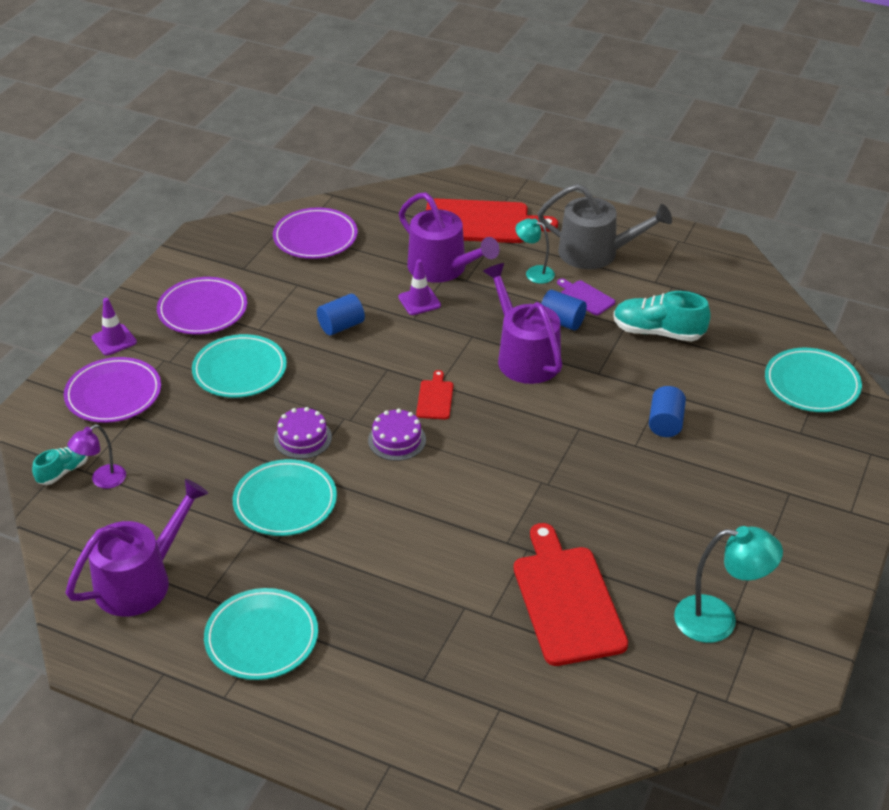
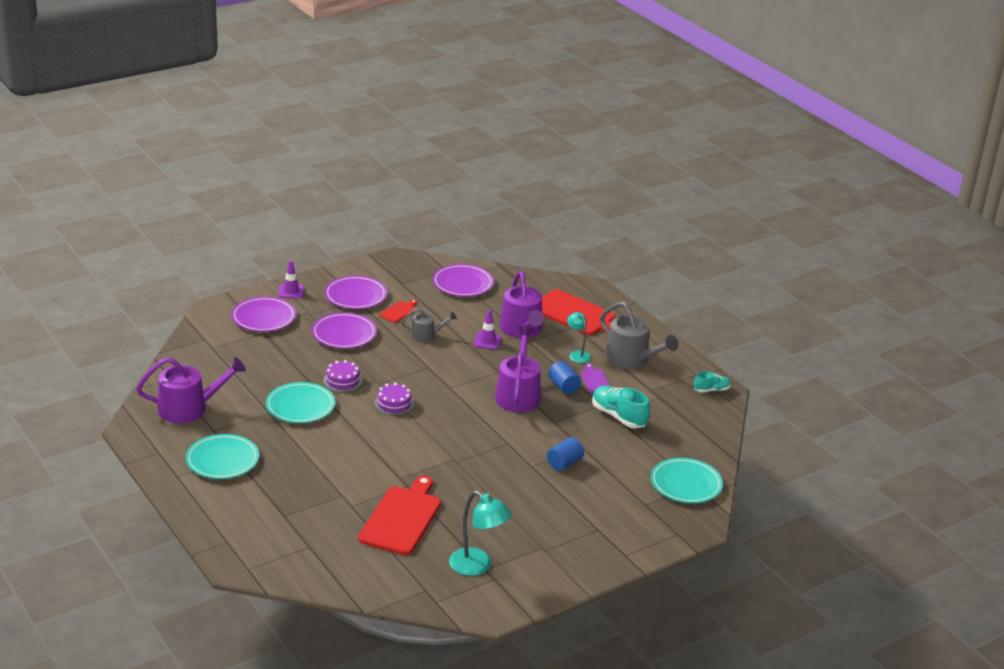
camera: 30 degrees right, 10 degrees down
(63, 471) = (201, 343): turquoise shoe -> turquoise shoe (711, 390)
(102, 480) = (216, 355): purple lamp -> none
(240, 370) = (344, 334): turquoise plate -> purple plate
(341, 326) = (426, 335): blue cylinder -> grey watering can
(435, 398) = (440, 393): red cutting board -> red cutting board (399, 311)

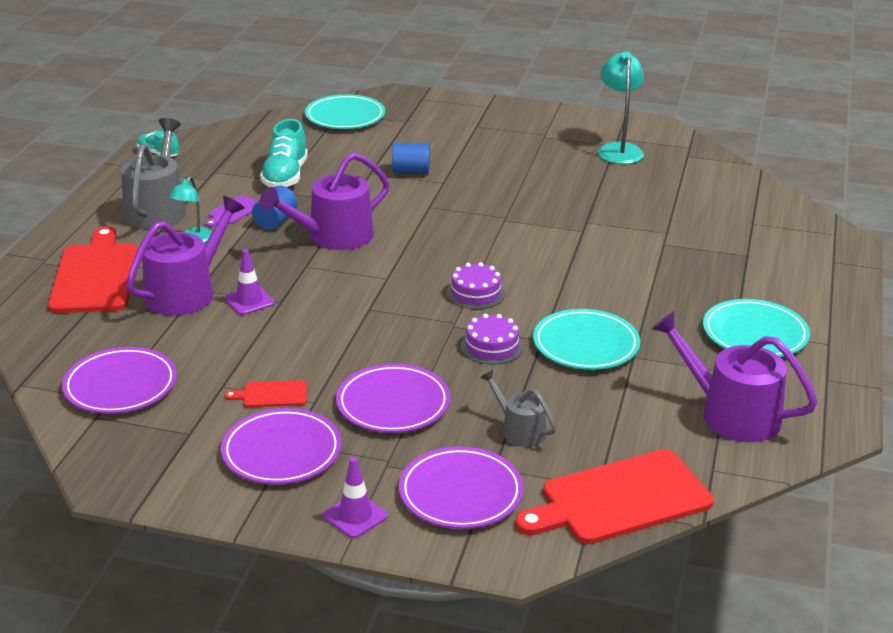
camera: 130 degrees left, 0 degrees up
(402, 518) = (631, 203): red cutting board -> red cutting board (619, 499)
(426, 335) = (300, 345): grey watering can -> grey watering can (519, 430)

